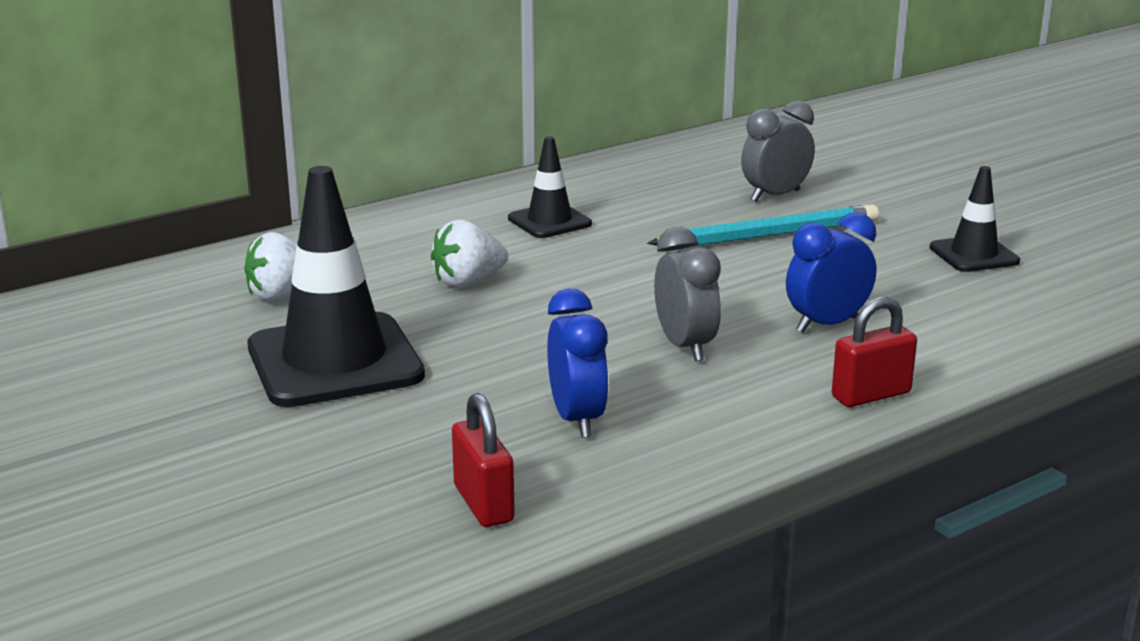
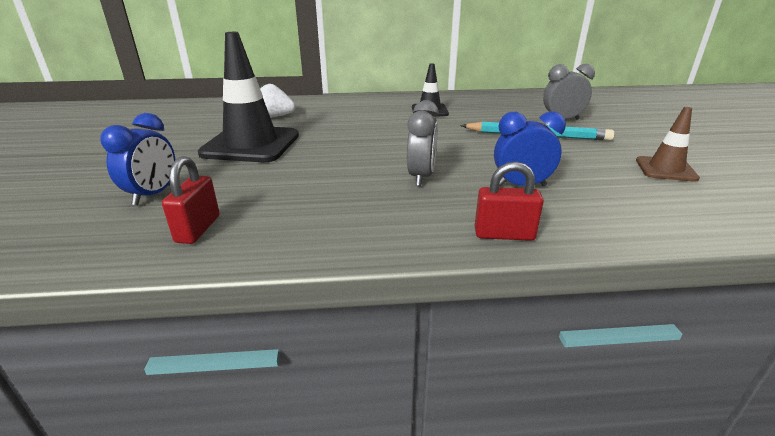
camera: 30 degrees right, 5 degrees up
(468, 282) = (357, 126): white strawberry -> none
(577, 419) = (311, 199): blue clock -> blue clock (153, 195)
(974, 255) = (665, 169): black traffic cone -> brown traffic cone

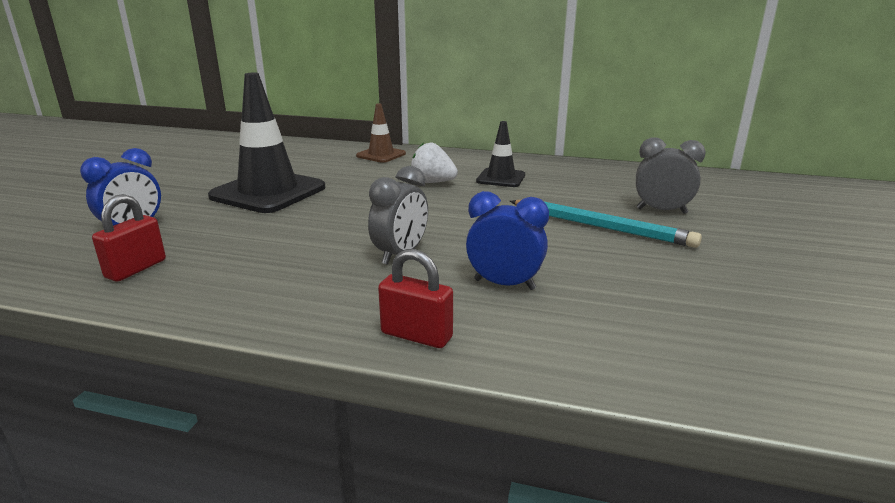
camera: 20 degrees right, 5 degrees down
(275, 117) = (324, 165): white strawberry -> white strawberry (432, 182)
(665, 169) = (729, 298): brown traffic cone -> brown traffic cone (381, 155)

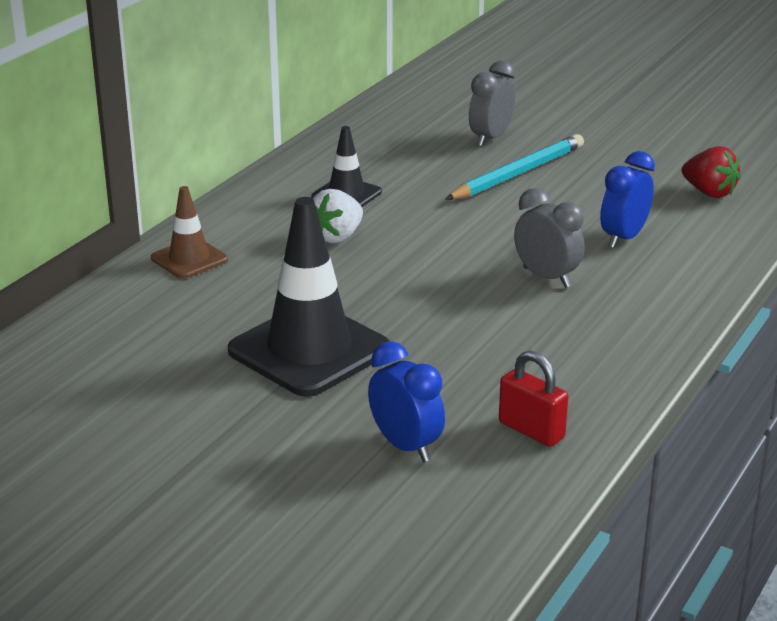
camera: 75 degrees left, 5 degrees up
(416, 335) = (699, 285): red padlock -> none
(671, 330) = (709, 192): none -> red strawberry

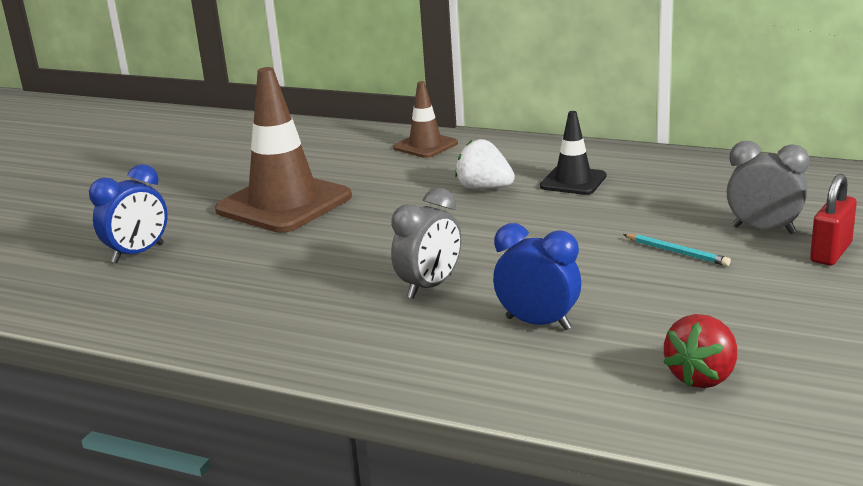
camera: 85 degrees right, 5 degrees down
(309, 350) = (284, 204): black traffic cone -> brown traffic cone
(518, 173) = (677, 252): turquoise pencil -> turquoise pencil, size x0.50
(531, 430) = (149, 301): red padlock -> red padlock (831, 252)

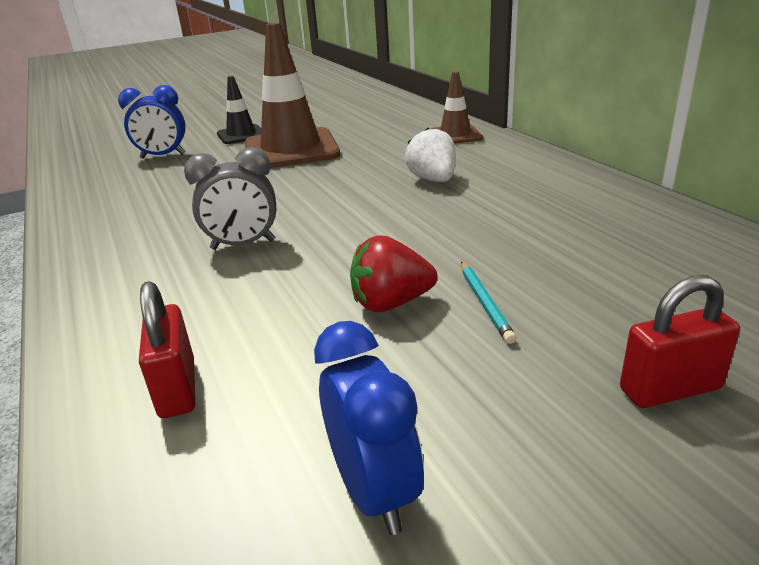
camera: 40 degrees right, 5 degrees up
(538, 323) = (242, 316): blue clock -> blue clock (374, 491)
(573, 181) = (515, 197): black traffic cone -> black traffic cone (241, 135)
(586, 371) = (177, 388): none -> red padlock
(702, 377) = (244, 467): red strawberry -> red strawberry (391, 303)
(763, 230) = (626, 319): grey clock -> none

